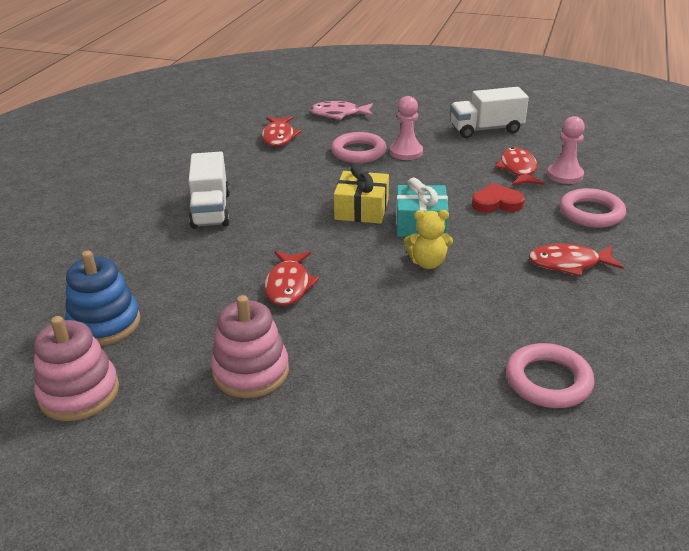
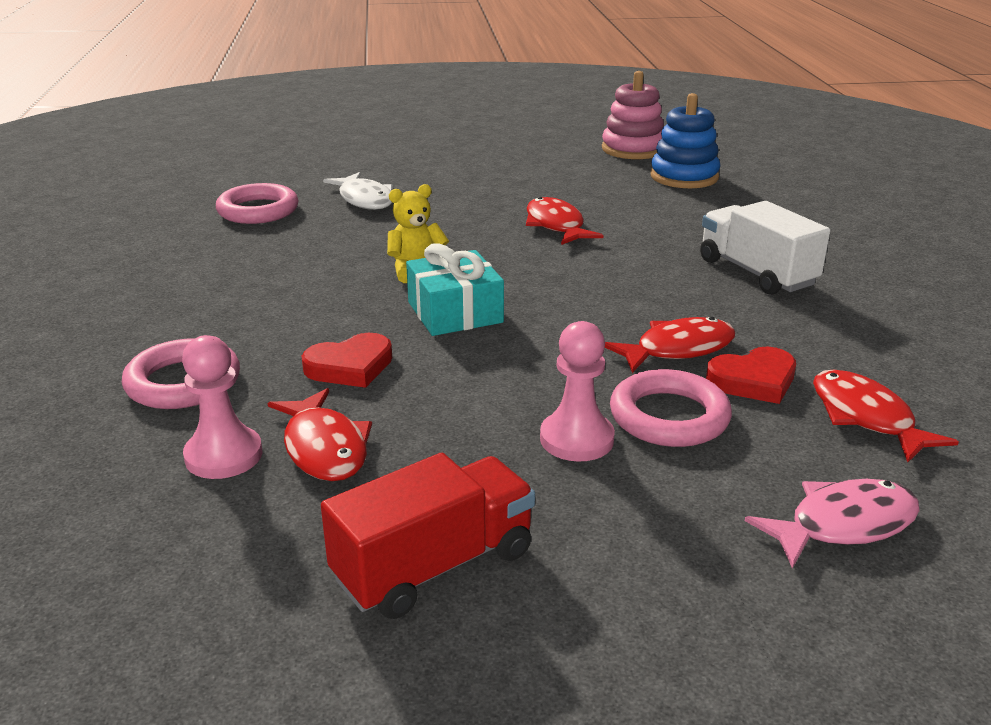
camera: 155 degrees right, 5 degrees down
(251, 371) = (520, 176): pink stacking toy -> none
(303, 157) = (753, 380): none -> red heart
(361, 209) = (556, 314): yellow gift -> none
(433, 370) = (365, 200): none -> white fish
(486, 129) = (434, 566): white truck -> red truck
(568, 264) = (230, 302): red fish -> red fish (678, 349)

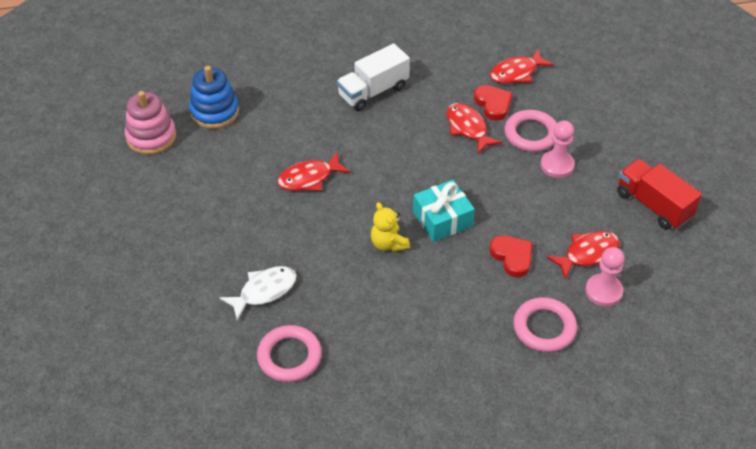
camera: 95 degrees left, 20 degrees up
(843, 525) = (593, 90): pink fish -> none

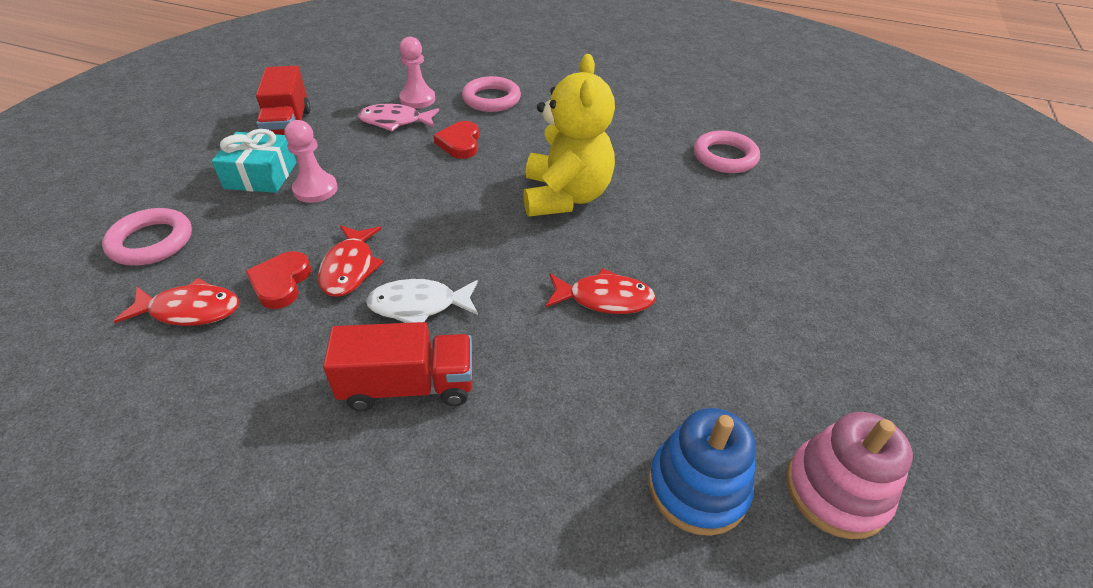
camera: 150 degrees left, 5 degrees down
(264, 291) = (726, 209): white fish -> white fish (419, 305)
(373, 91) = (408, 386): white truck -> red truck
(388, 243) = (565, 197): yellow teddy bear -> yellow teddy bear, size x2.04
(442, 219) = (489, 194): turquoise gift -> turquoise gift (261, 175)
(531, 134) = (293, 228): pink ring -> pink ring (151, 242)
(587, 254) = (395, 121): red fish -> pink fish

